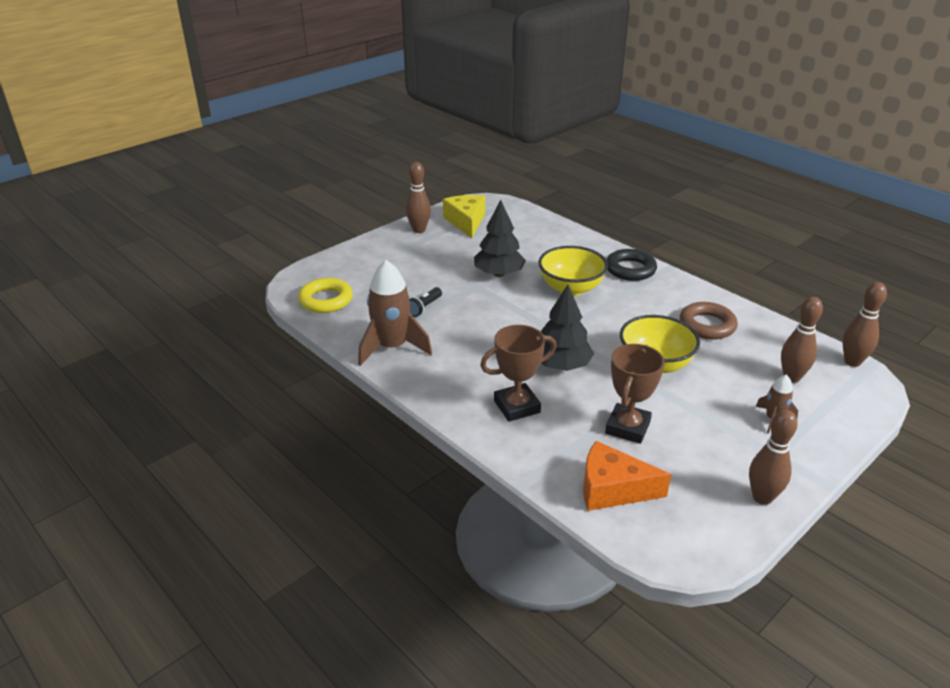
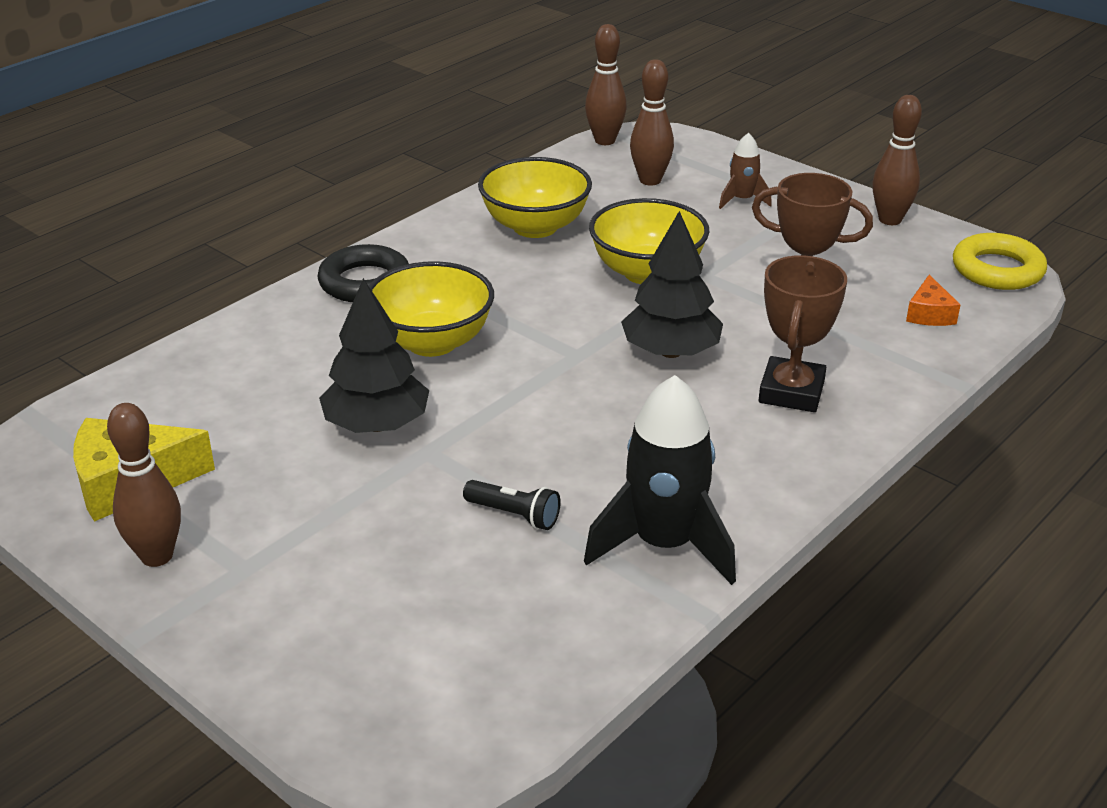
camera: 95 degrees left, 0 degrees up
(326, 300) = (496, 676): yellow ring -> yellow ring (997, 270)
(392, 347) = (664, 544): brown rocket -> black rocket
(517, 406) = (791, 392): brown trophy -> brown trophy turned 45 degrees clockwise
(612, 489) = (929, 314): orange cheese -> orange cheese, size x0.55
(707, 325) = (535, 227): brown ring -> yellow bowl

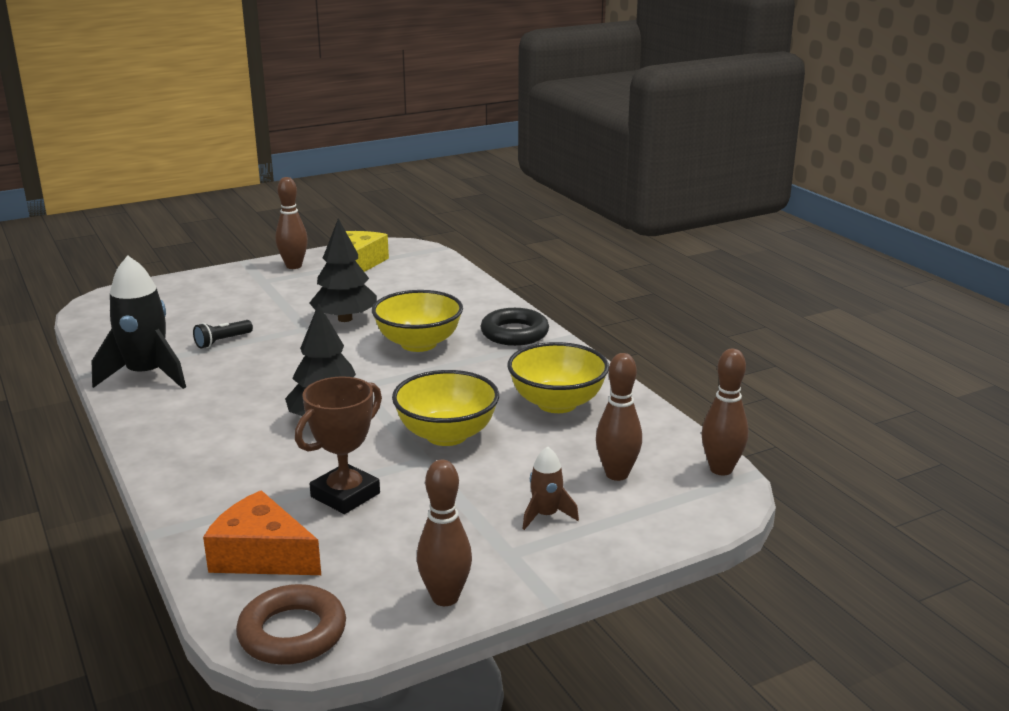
camera: 110 degrees right, 10 degrees down
(791, 392) = (231, 453): brown trophy -> none
(929, 314) = (261, 555): orange cheese -> orange cheese, size x1.81
(997, 270) = (292, 633): yellow ring -> brown ring

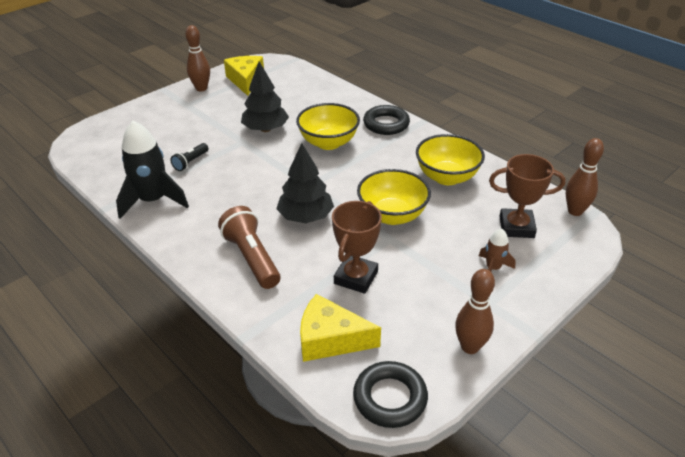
camera: 15 degrees left, 15 degrees up
(225, 453) = (252, 258): none -> brown flashlight
(261, 555) = (330, 339): orange cheese -> yellow cheese
(292, 633) = (390, 398): brown ring -> black ring
(617, 474) = (516, 227): brown bowling pin -> brown trophy

